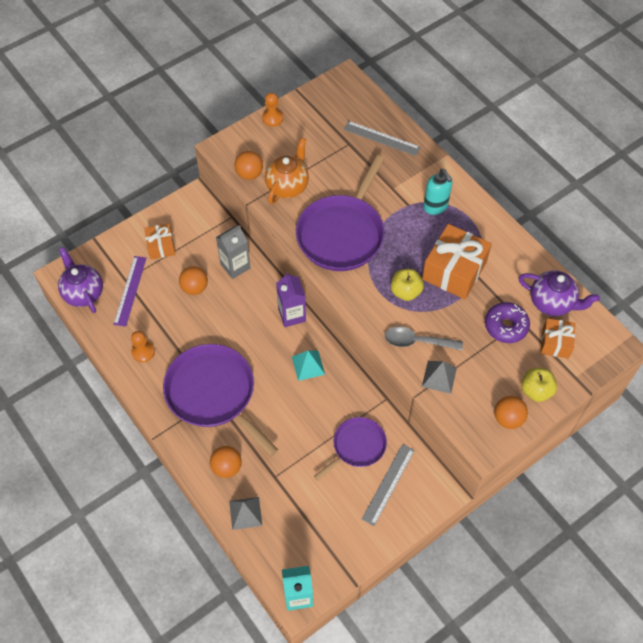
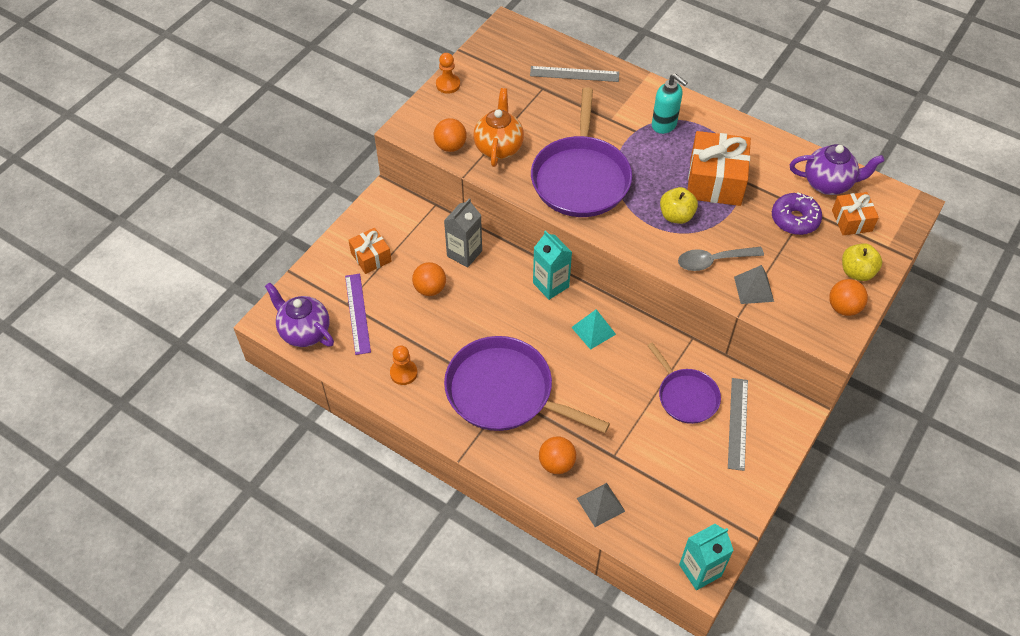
camera: 20 degrees left, 5 degrees down
(292, 315) = (551, 285): purple carton -> turquoise carton
(357, 446) = (686, 396): purple pan -> purple pan turned 120 degrees clockwise

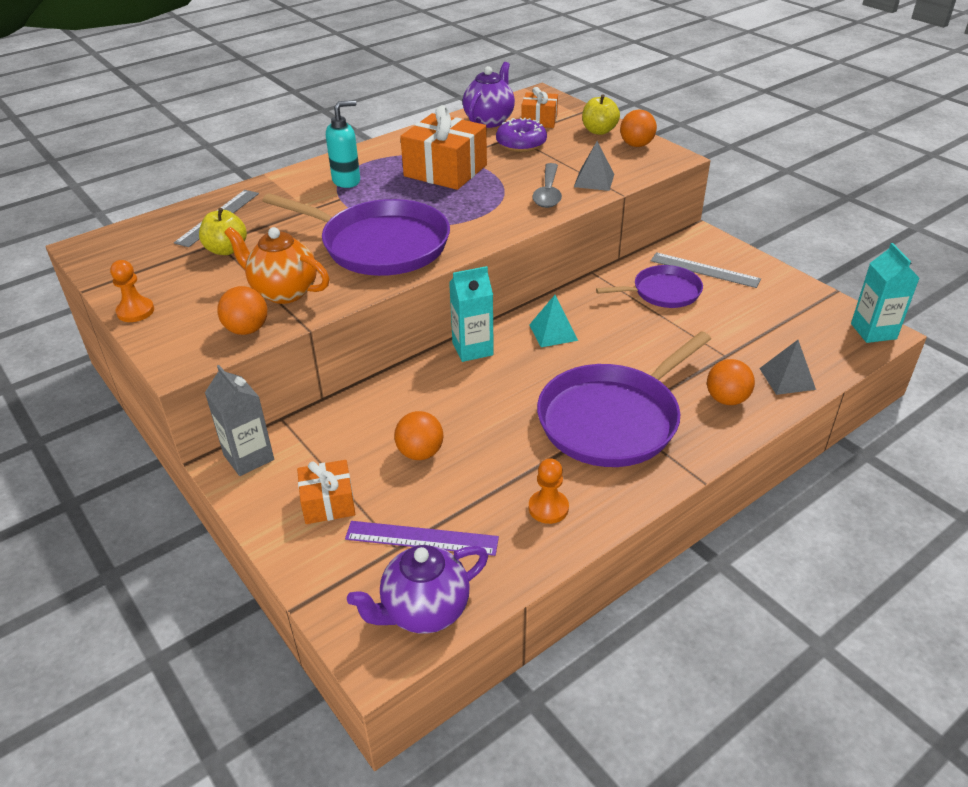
camera: 70 degrees left, 15 degrees down
(464, 253) = (381, 409): grey carton -> grey carton (248, 457)
(676, 216) = (476, 200): yellow apple -> yellow apple (226, 250)

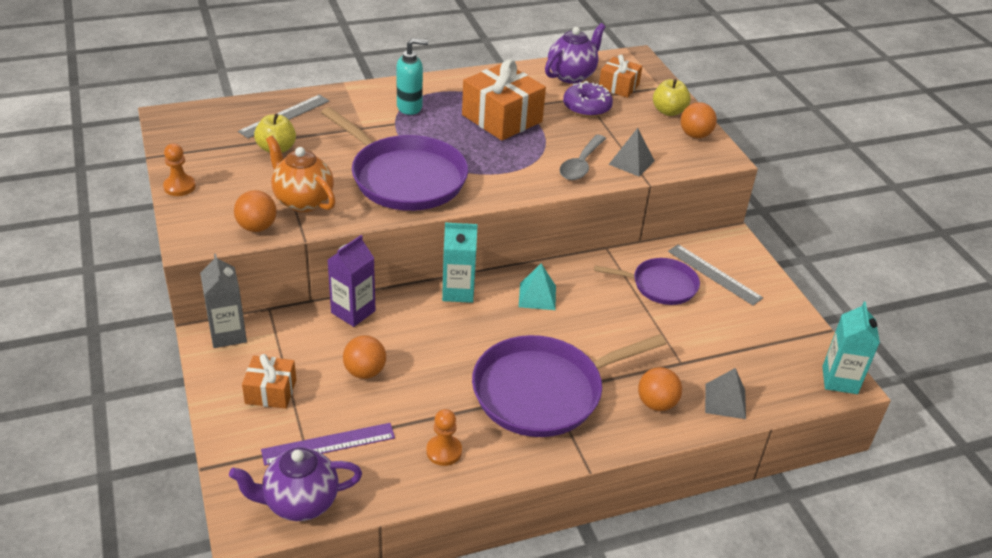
camera: 15 degrees right, 0 degrees up
(375, 397) = (353, 312): none -> purple carton
(421, 538) = (328, 444): purple ruler -> purple ruler turned 45 degrees counterclockwise

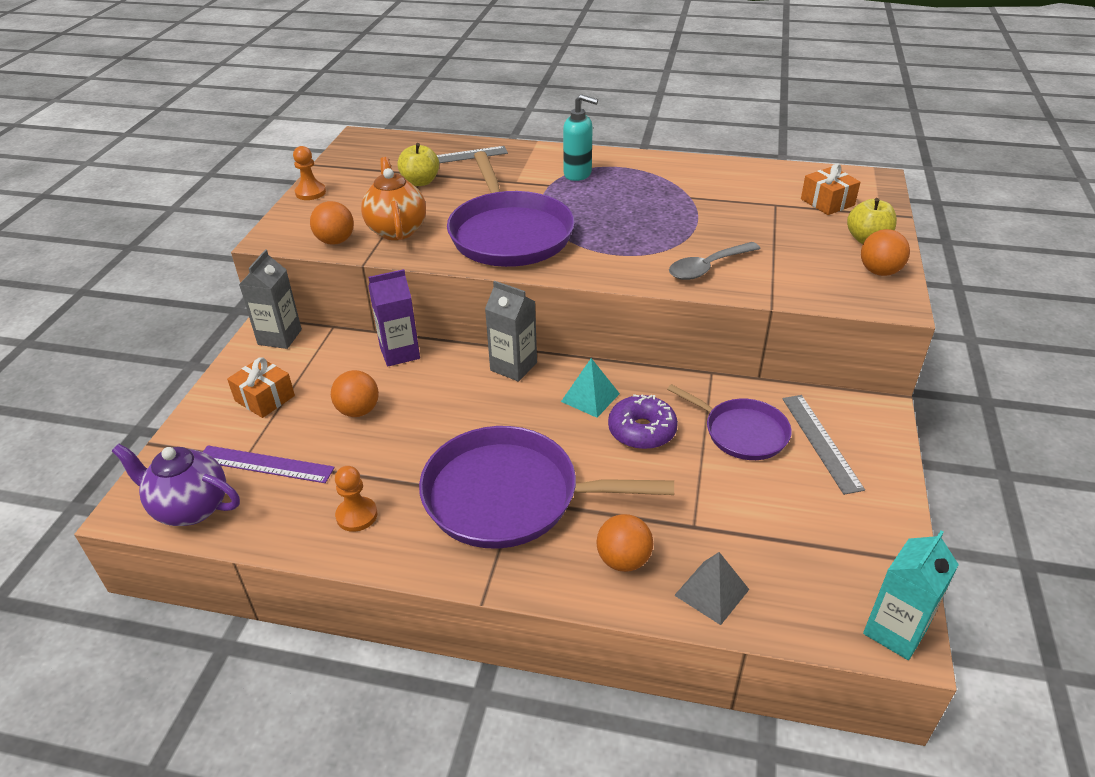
camera: 35 degrees right, 0 degrees up
(458, 291) = (513, 366): turquoise carton -> grey carton
(502, 118) = (662, 204): orange gift -> none
(571, 75) = (780, 181): purple teapot -> none
(587, 107) = (769, 214): purple donut -> purple donut (642, 431)
(631, 162) = (770, 280): grey pyramid -> none

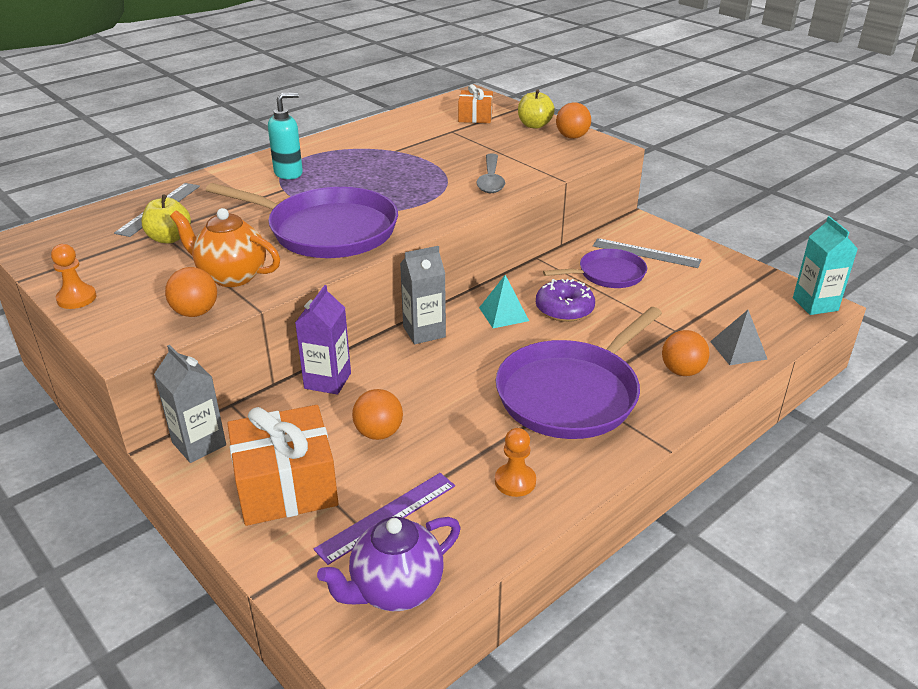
camera: 55 degrees left, 5 degrees down
(265, 398) = (286, 486): orange gift -> orange gift, size x1.76

